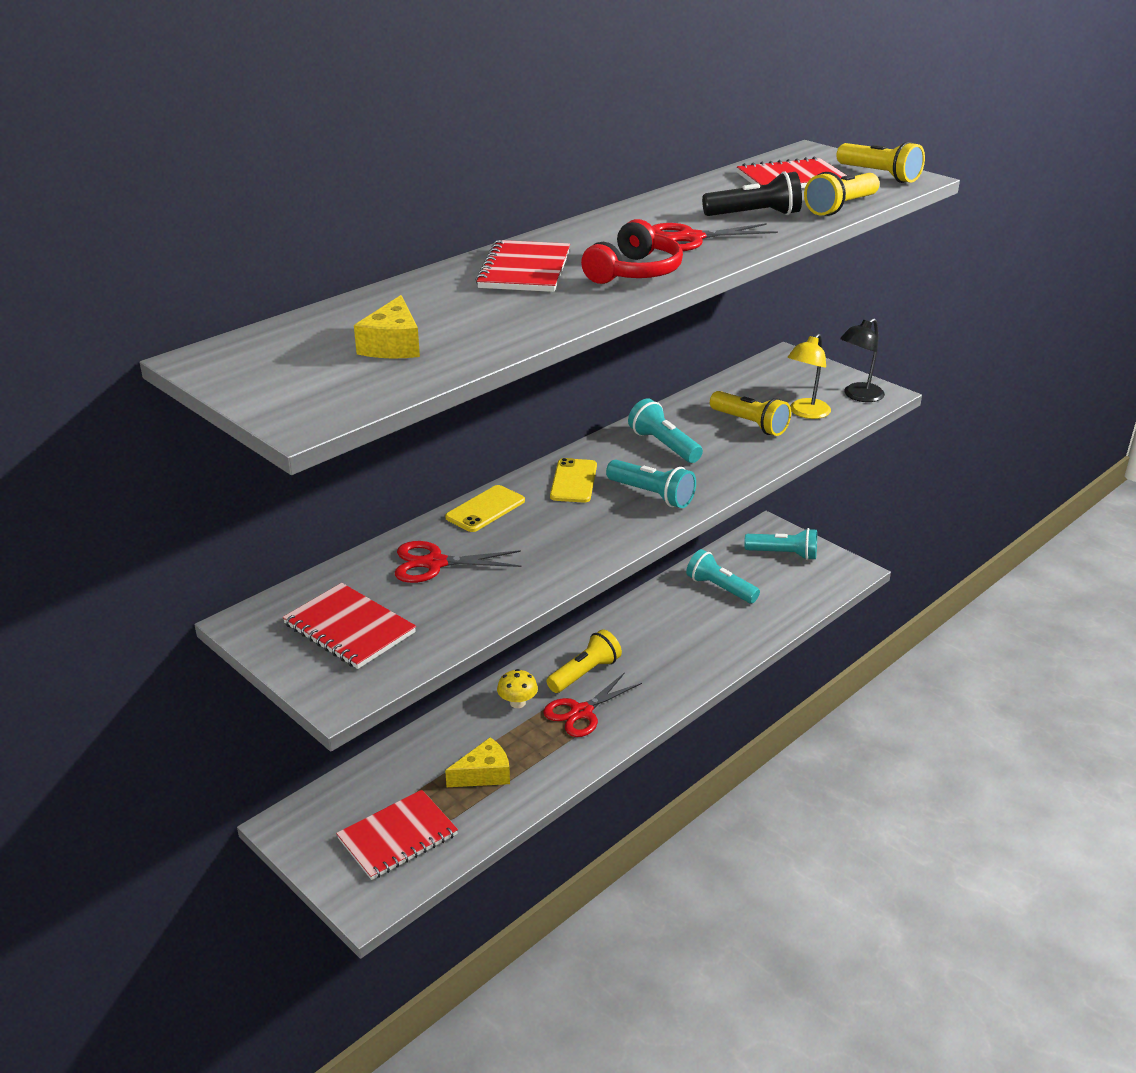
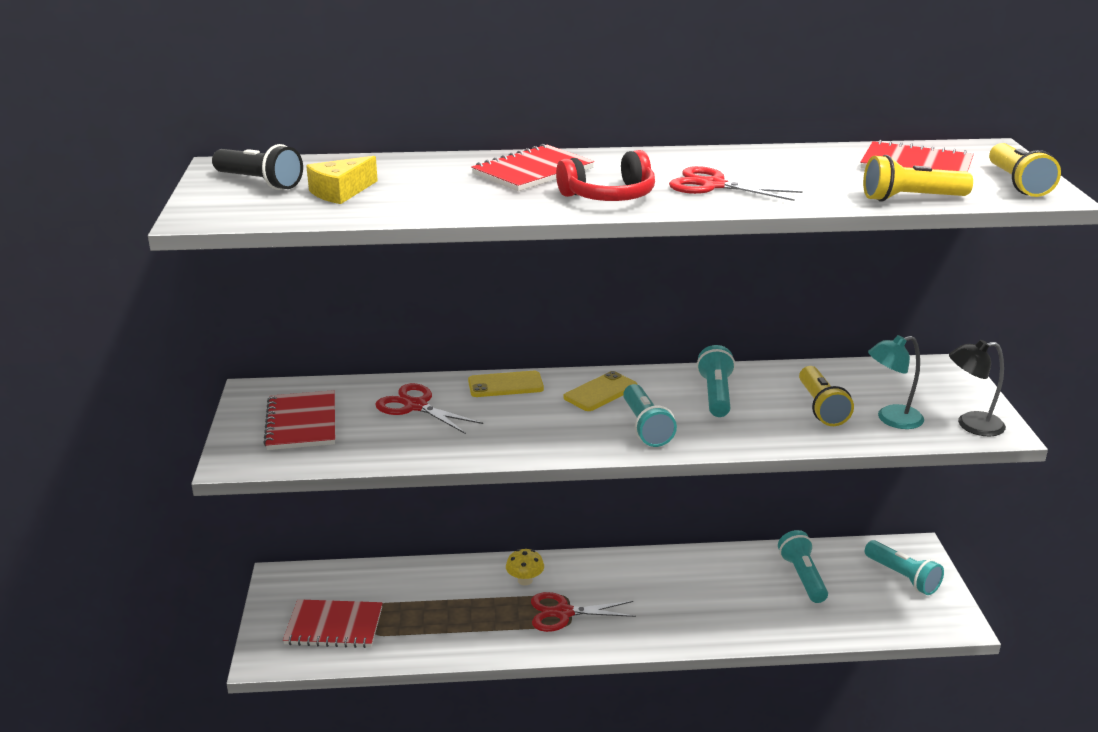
camera: 40 degrees right, 5 degrees down
(484, 774) = (439, 617): yellow cheese -> none
(585, 673) = (602, 586): yellow flashlight -> none
(755, 215) = (811, 183): black flashlight -> black flashlight (259, 182)
(806, 413) = (891, 419): yellow lamp -> turquoise lamp

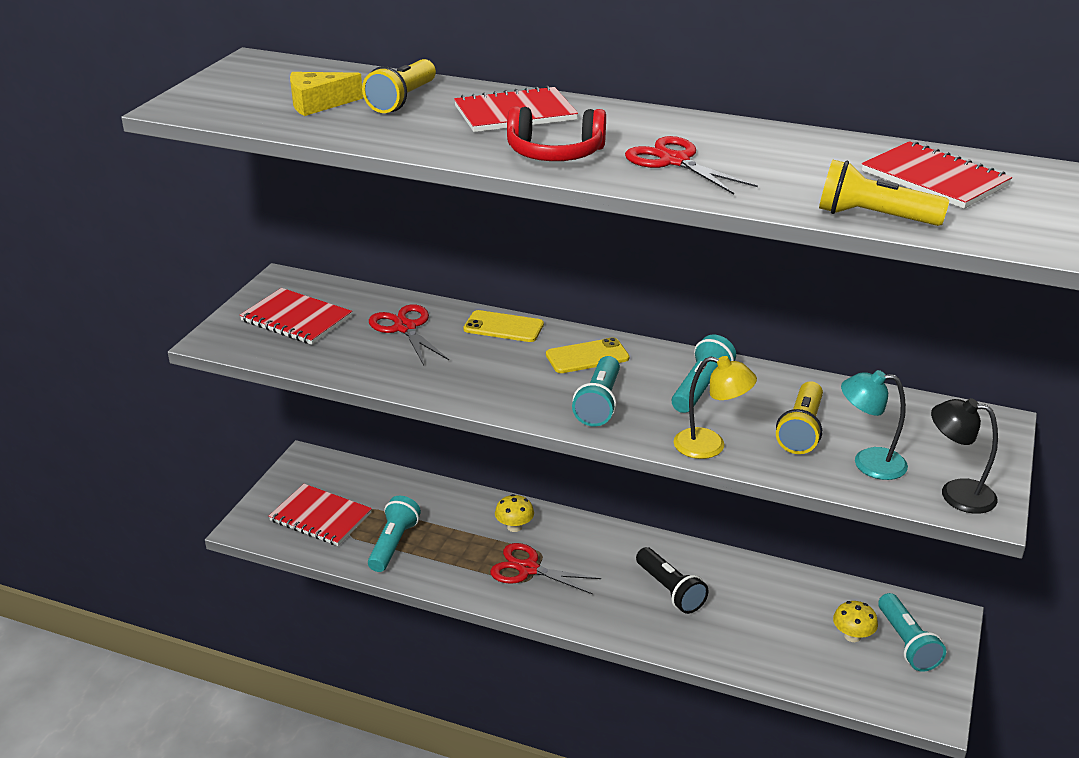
camera: 25 degrees right, 5 degrees up
(259, 182) = (263, 82): black flashlight -> black flashlight (670, 590)
(301, 423) = (296, 319): red notebook -> red notebook turned 75 degrees counterclockwise
(764, 438) = (710, 446): none -> yellow lamp
(802, 577) = (794, 608): turquoise flashlight -> turquoise flashlight (393, 544)
(860, 584) = (852, 636): none -> yellow mushroom
(1017, 183) = (1029, 223): yellow flashlight -> yellow flashlight (402, 100)

